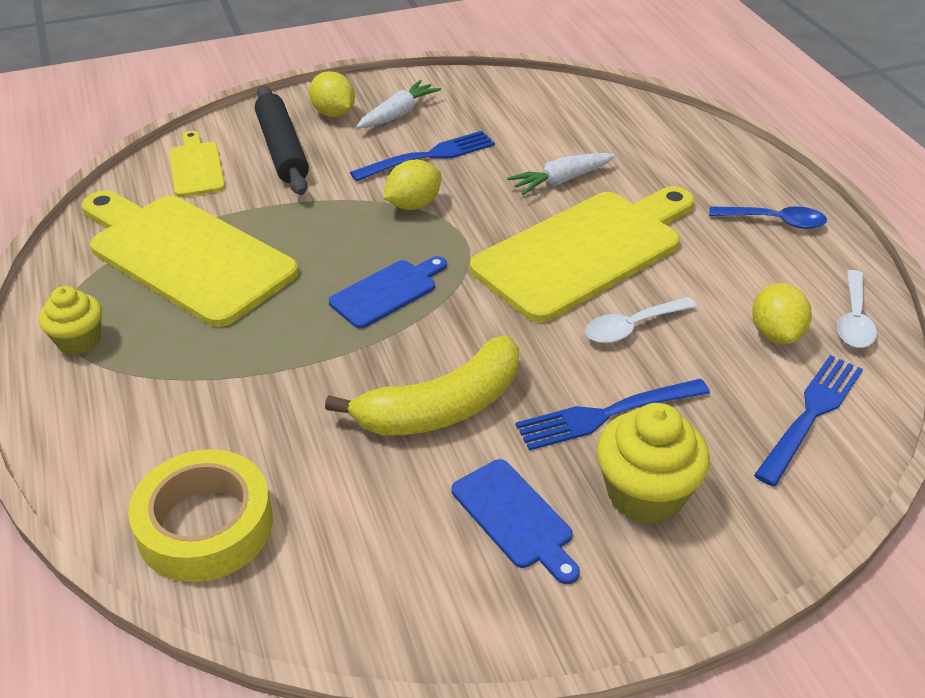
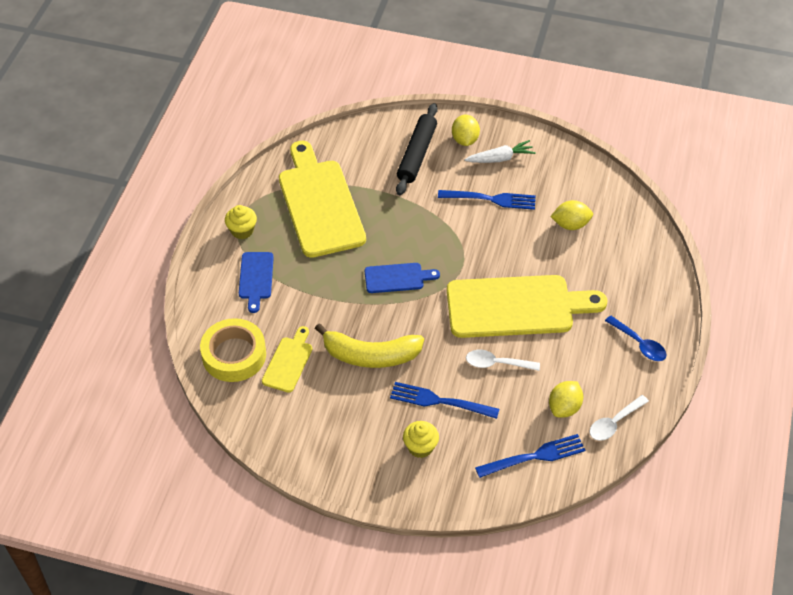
camera: 35 degrees right, 10 degrees up
(196, 167) = (364, 145): yellow cutting board -> yellow cutting board (288, 362)
(413, 205) = (454, 229): yellow lemon -> yellow lemon (570, 224)
(515, 517) = (356, 424): blue cutting board -> blue cutting board (256, 278)
(561, 180) = (548, 254): white carrot -> none
(645, 494) = (420, 447): yellow cupcake -> yellow cupcake, size x0.64

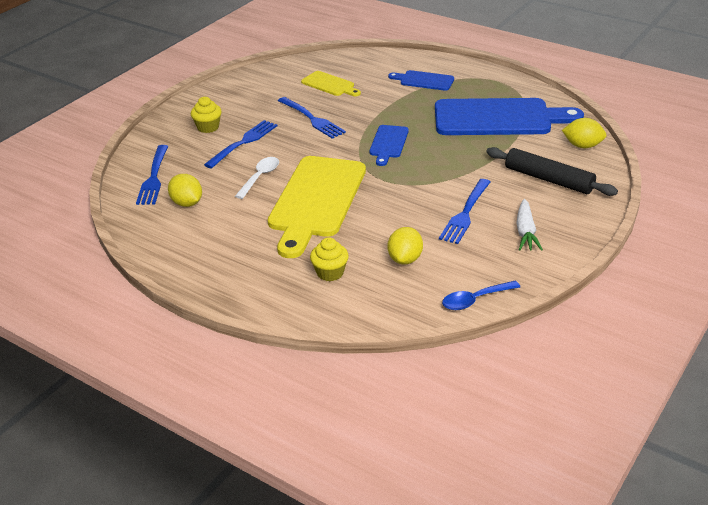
camera: 110 degrees right, 15 degrees down
(234, 355) = (351, 65): yellow tape -> none
(242, 230) = (481, 80): yellow cupcake -> yellow cupcake (330, 273)
(319, 204) = (498, 118): yellow cutting board -> blue cutting board
(370, 355) = (312, 119): yellow banana -> blue fork
(465, 140) = (562, 213): yellow lemon -> yellow lemon (582, 146)
(614, 423) = (149, 227): white spoon -> none
(639, 344) = (222, 266): blue spoon -> blue spoon (475, 300)

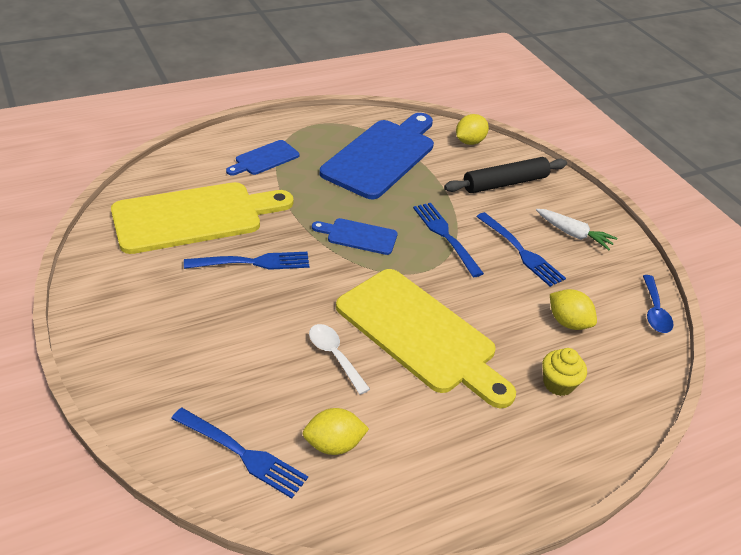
camera: 65 degrees left, 5 degrees up
(208, 127) = (174, 351): yellow cupcake -> none
(243, 143) = (245, 337): blue fork -> blue fork (445, 236)
(330, 84) = (194, 217): yellow cutting board -> yellow cutting board, size x2.09
(388, 143) = (359, 236): blue cutting board -> blue cutting board turned 150 degrees clockwise

